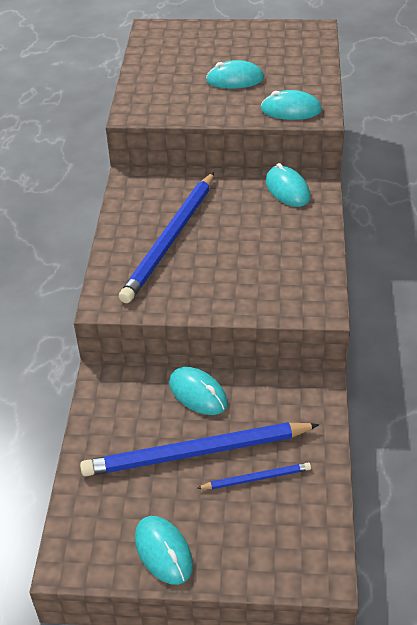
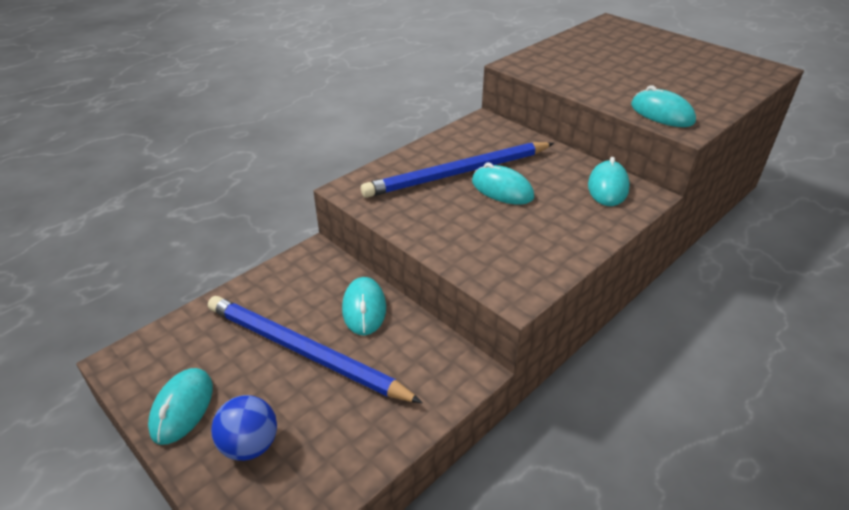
camera: 40 degrees right, 5 degrees down
(235, 79) = (637, 75): turquoise mouse -> turquoise mouse (502, 189)
(243, 534) = (250, 445): none -> blue ball
(256, 478) = (319, 408): blue pencil -> none

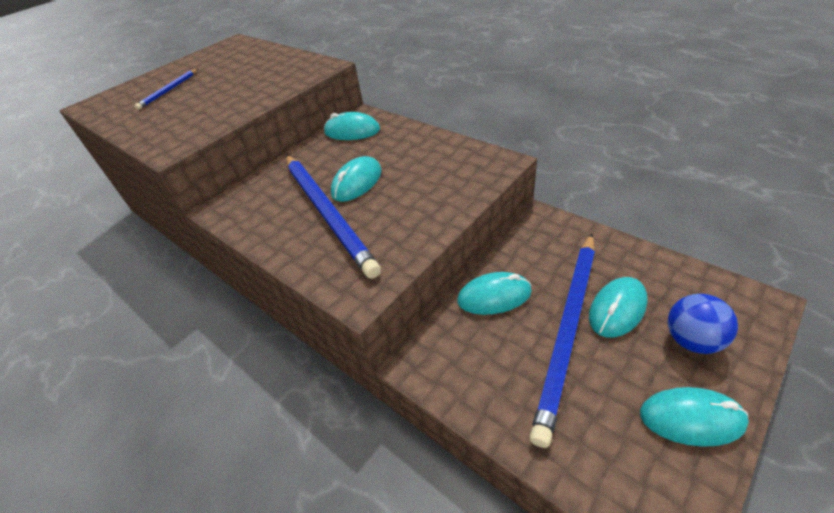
camera: 90 degrees left, 5 degrees up
(634, 50) = (169, 90): none -> blue pencil
(662, 114) = (299, 74): turquoise mouse -> turquoise mouse (617, 309)

